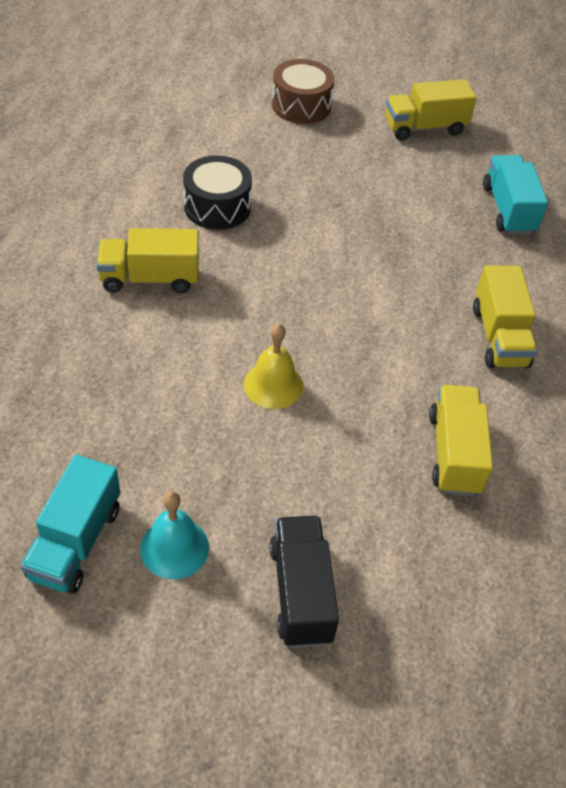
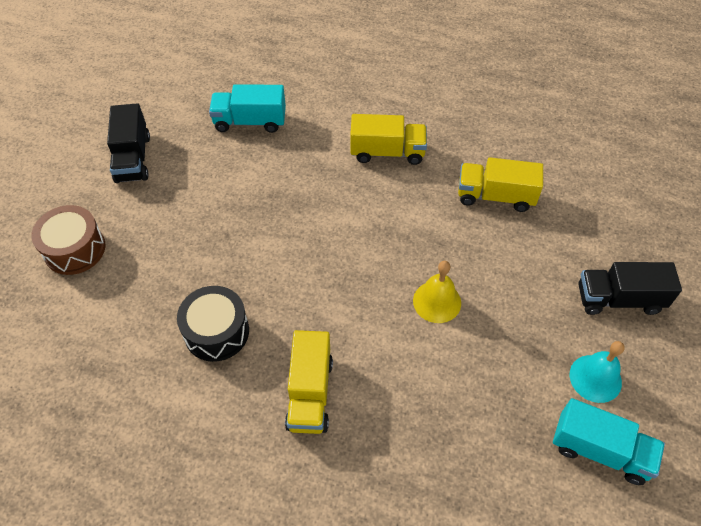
camera: 80 degrees left, 5 degrees up
(424, 127) = (133, 158): yellow truck -> black truck

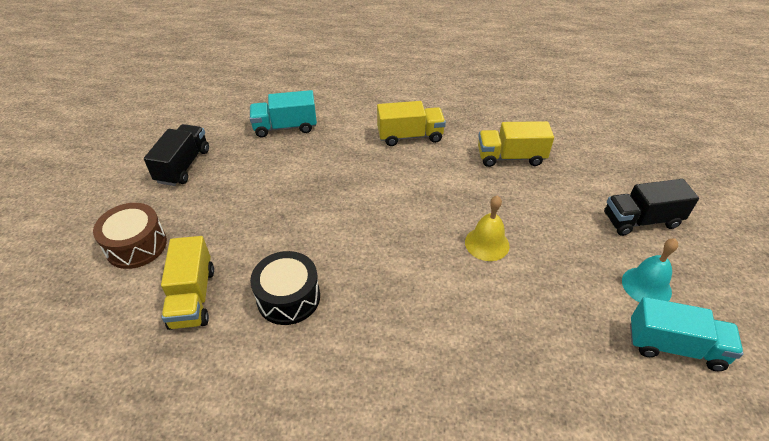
camera: 10 degrees left, 10 degrees down
(133, 158) = (183, 166): black truck -> black truck turned 150 degrees counterclockwise
(310, 393) = (391, 338): yellow truck -> yellow truck (193, 297)

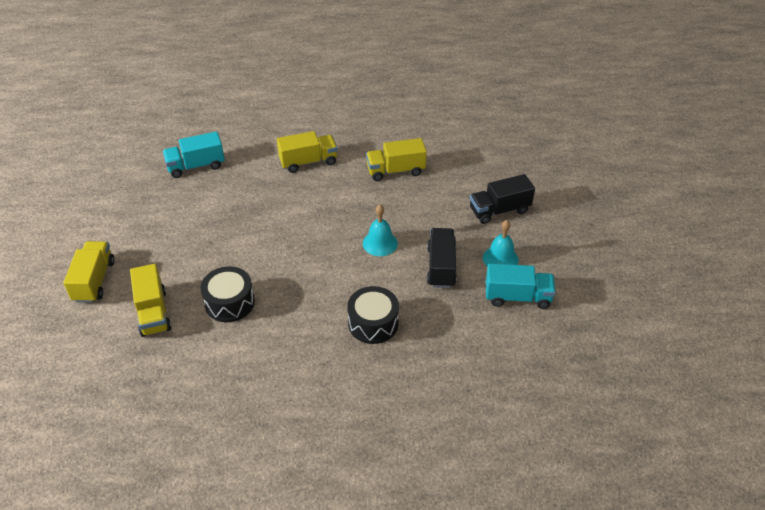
camera: 10 degrees left, 0 degrees up
(136, 246) = (94, 281): brown drum -> yellow truck
(183, 166) = (113, 211): black truck -> black truck (441, 267)
(471, 356) = (373, 323): none -> black drum
(487, 243) = (380, 243): yellow bell -> turquoise bell

